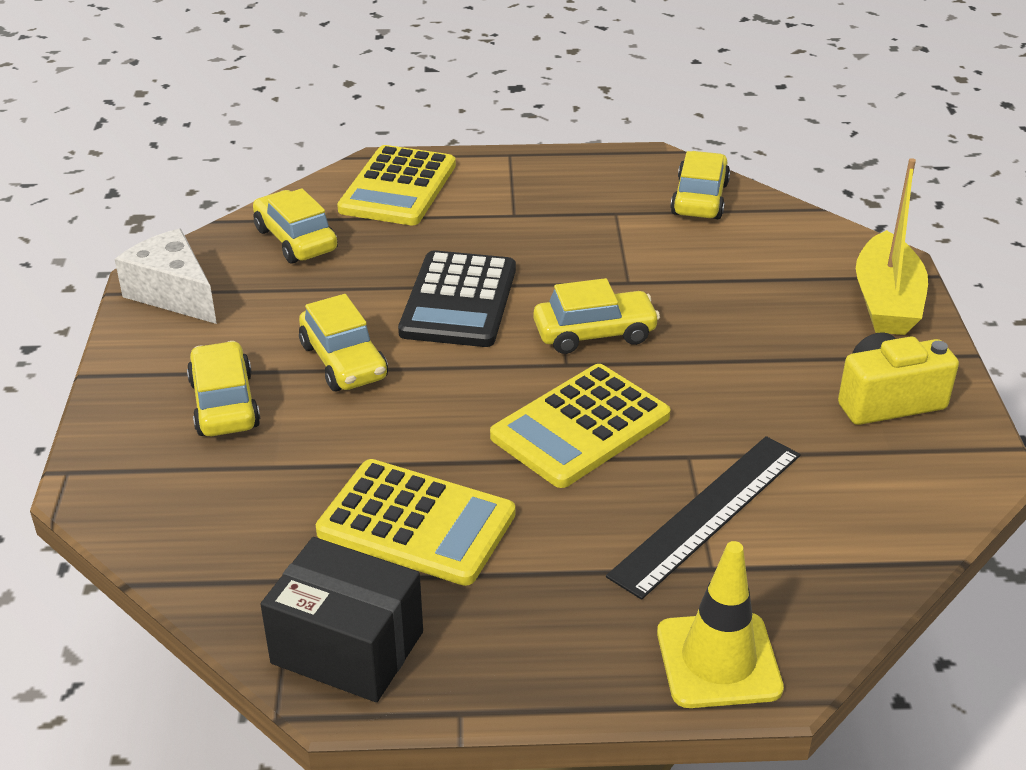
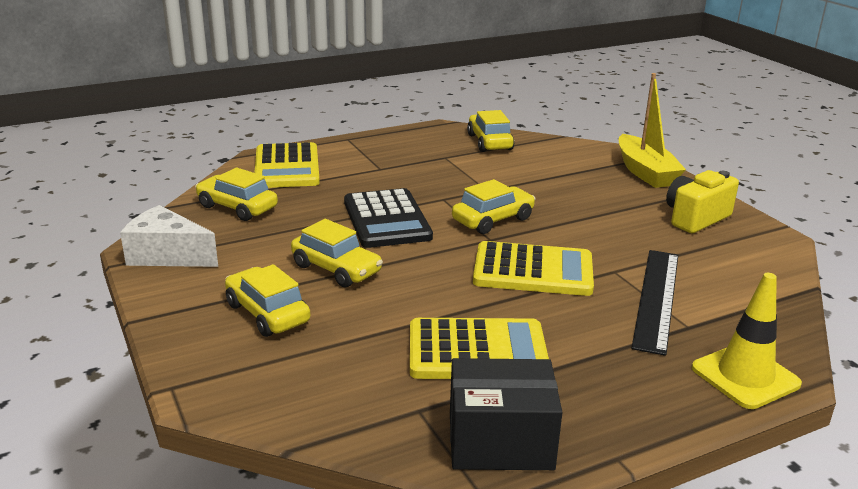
camera: 25 degrees left, 10 degrees down
(580, 427) = (533, 270): yellow calculator -> yellow calculator turned 105 degrees counterclockwise

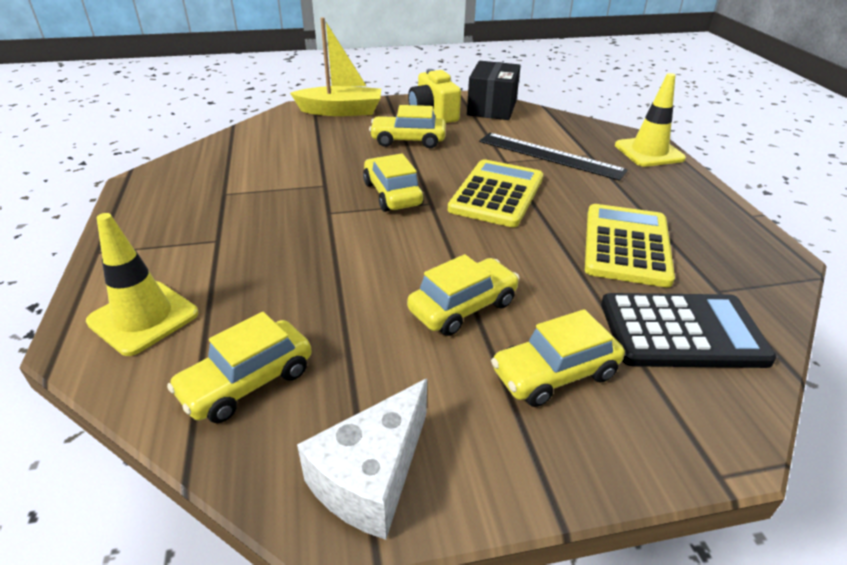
camera: 75 degrees left, 10 degrees up
(287, 167) = (143, 317): yellow calculator -> yellow traffic cone
(387, 219) = (359, 255): black calculator -> black calculator (681, 331)
(489, 142) = (210, 162): yellow car -> yellow car (408, 140)
(500, 441) = (749, 258): black box -> black box (492, 108)

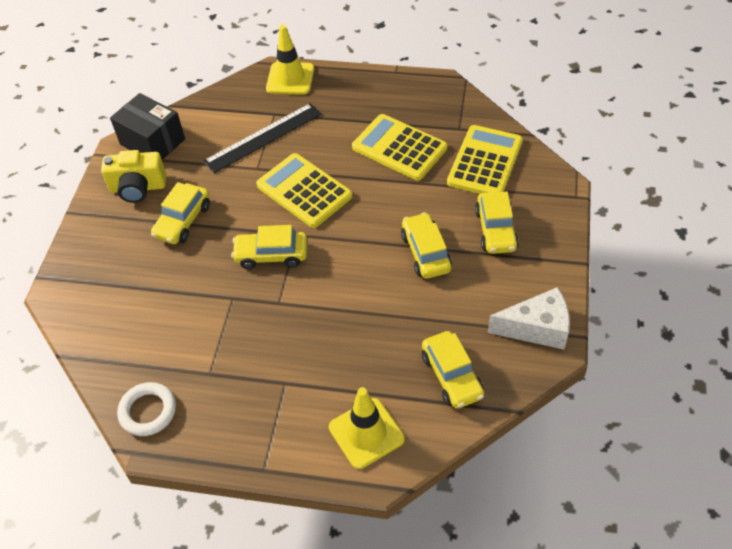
camera: 65 degrees left, 15 degrees up
(174, 173) = (148, 411): none -> white ring
(341, 111) = (85, 258): yellow boat -> none
(371, 477) = (537, 328): white cheese -> white cheese turned 60 degrees counterclockwise
(681, 331) = (485, 162): black calculator -> yellow calculator

